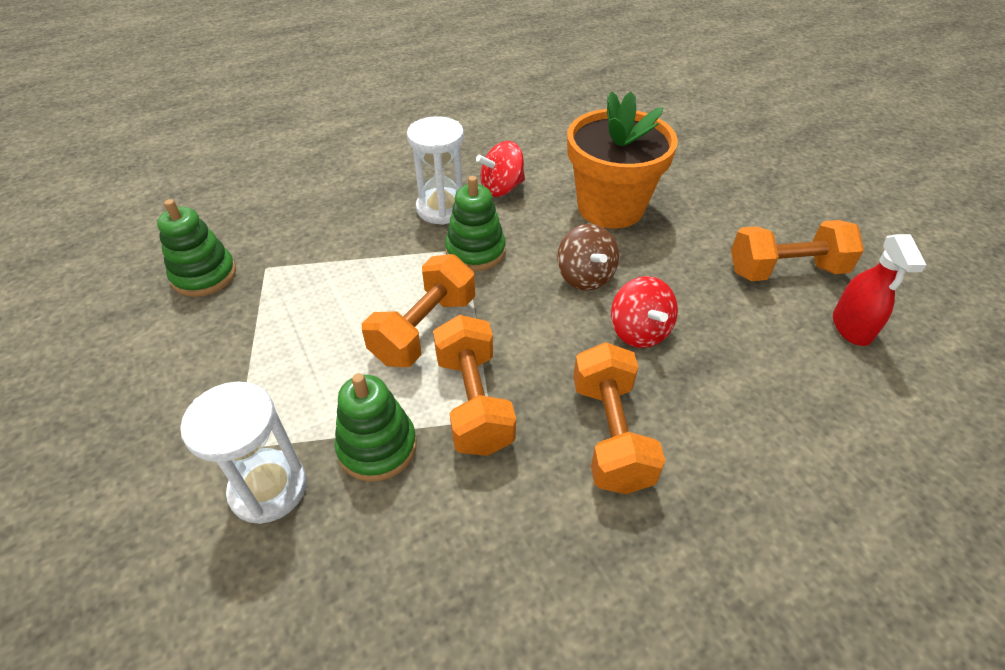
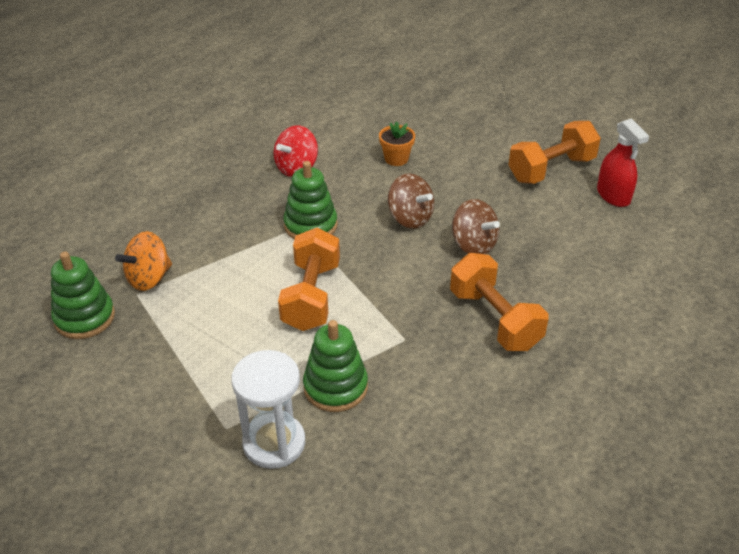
camera: 25 degrees left, 5 degrees down
(287, 255) = (149, 278): none -> orange spinning top
(442, 208) = (257, 199): white hourglass -> none
(474, 402) = (386, 333): orange dumbbell -> none
(610, 207) = (396, 159): orange flower pot -> orange flower pot, size x0.41
(639, 331) = (473, 245): red spinning top -> brown spinning top

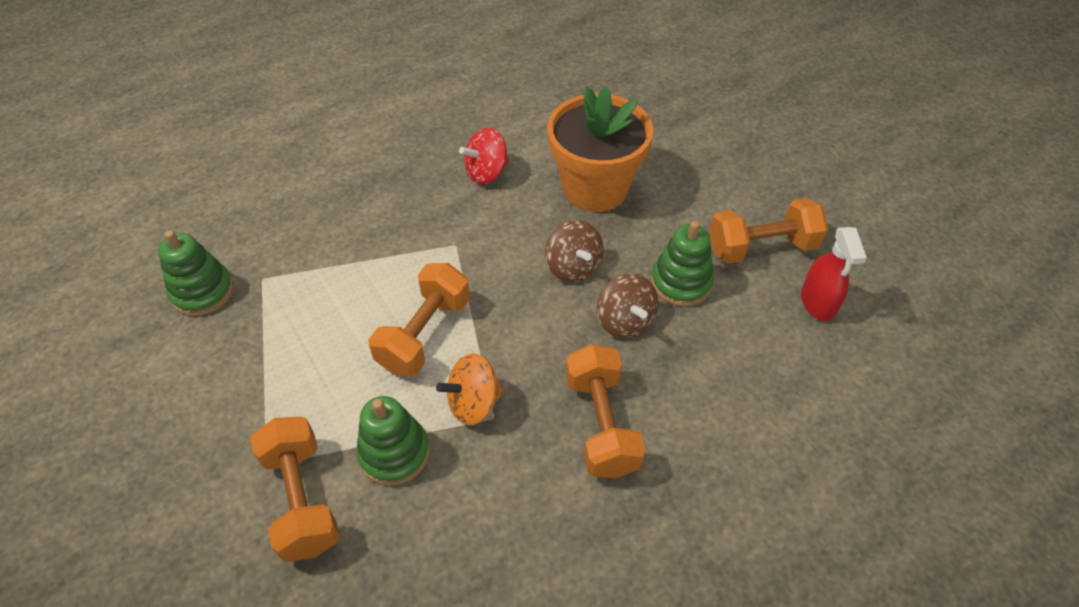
camera: 20 degrees right, 10 degrees up
(149, 278) = (282, 264): orange spinning top -> orange spinning top (474, 403)
(274, 443) = (302, 499): white hourglass -> orange dumbbell
(310, 225) = (466, 247): green stacking toy -> green stacking toy (681, 283)
(396, 159) = (595, 188): orange flower pot -> orange flower pot, size x2.45

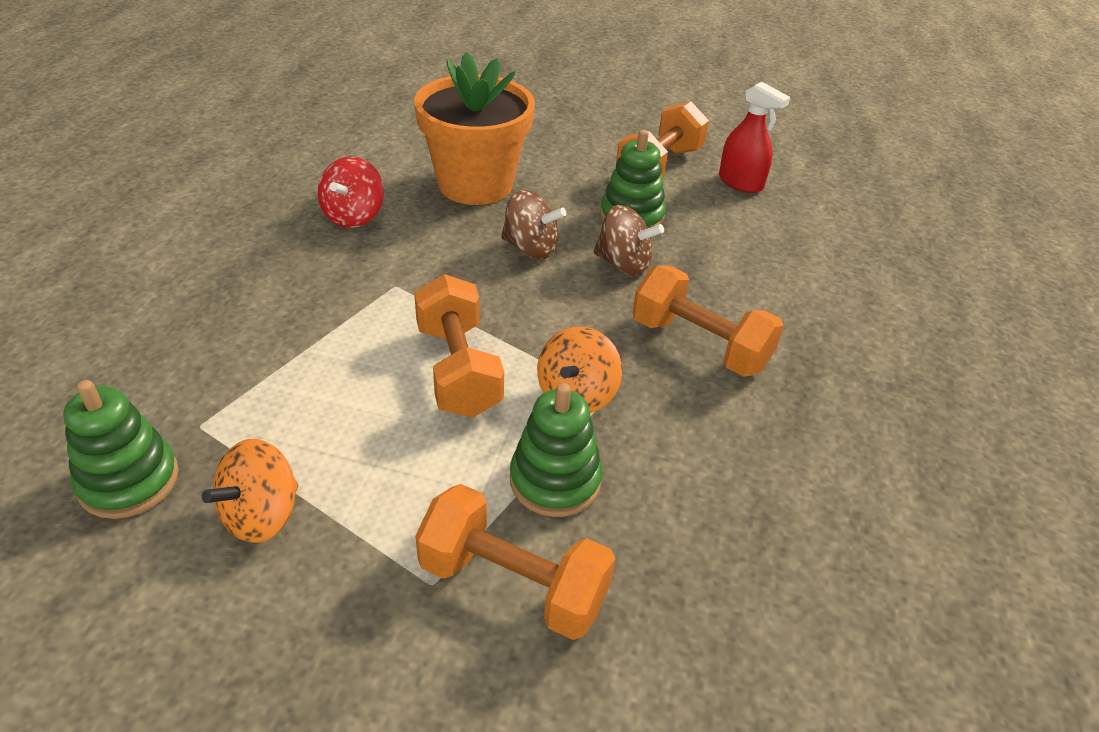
camera: 45 degrees left, 10 degrees down
(235, 357) = (261, 515): none -> orange spinning top

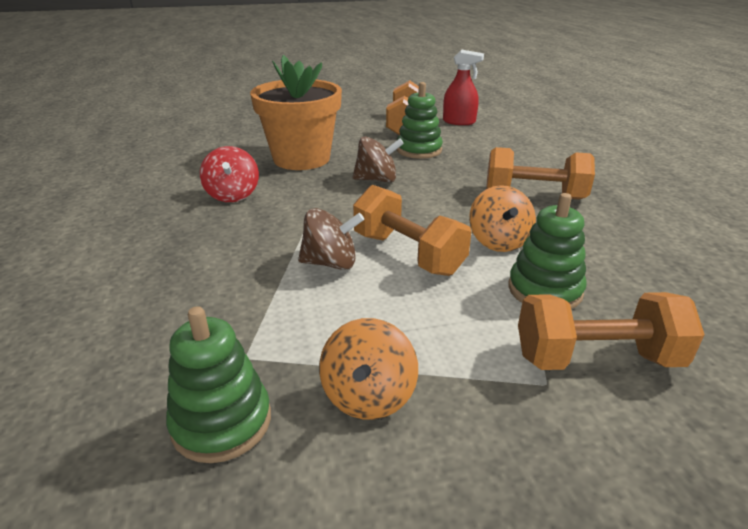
camera: 25 degrees left, 10 degrees down
(623, 264) = (442, 172): brown spinning top -> brown spinning top (331, 263)

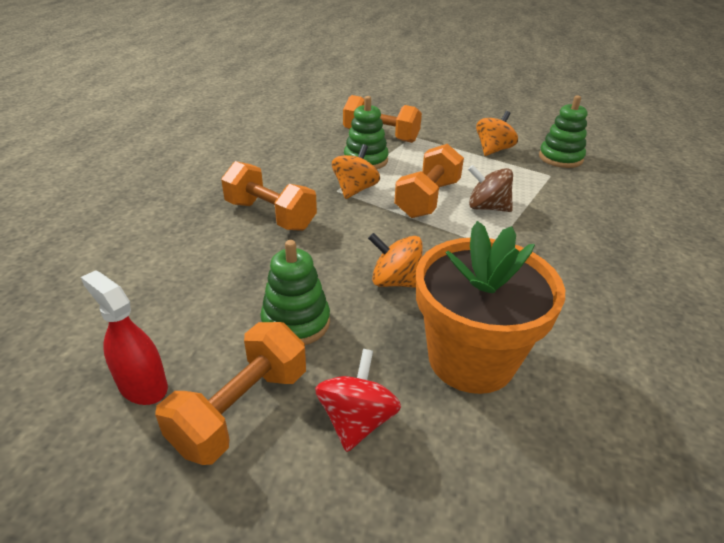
camera: 155 degrees left, 5 degrees up
(232, 195) = (571, 308): red spinning top -> red spinning top (357, 420)
(377, 180) = (395, 281): brown spinning top -> orange spinning top
(408, 254) = (427, 199): orange dumbbell -> orange dumbbell turned 45 degrees clockwise

